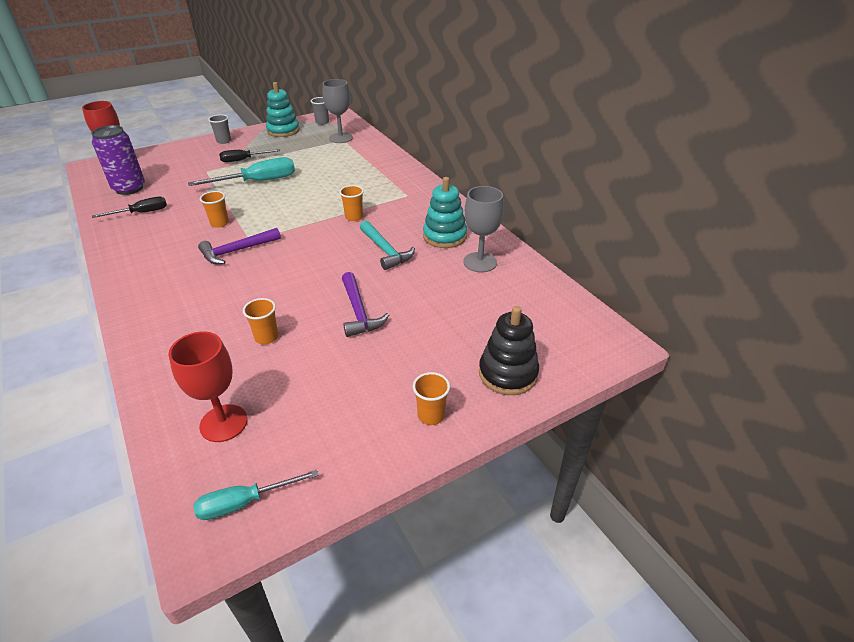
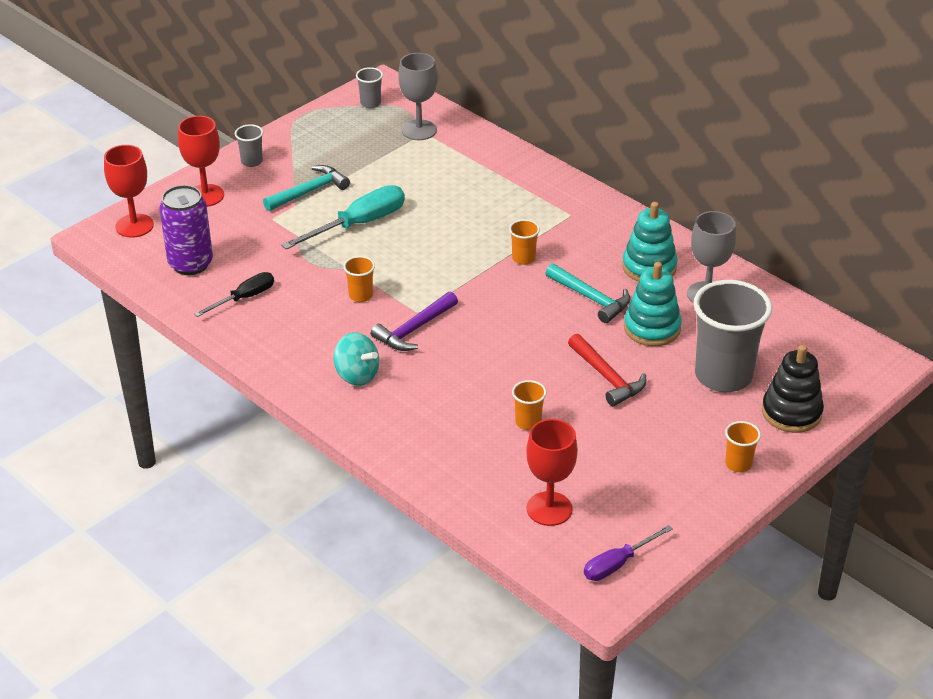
camera: 15 degrees left, 0 degrees up
(166, 276) = (357, 375): none -> turquoise spinning top
(178, 154) = (205, 195): none -> red goblet
(243, 160) = (309, 191): black screwdriver -> turquoise hammer
(244, 502) = (617, 564): turquoise screwdriver -> purple screwdriver
(283, 130) = (324, 128): turquoise stacking toy -> turquoise stacking toy (652, 328)
(359, 312) = (607, 377): purple hammer -> red hammer
(460, 328) = (723, 376): none -> grey cup

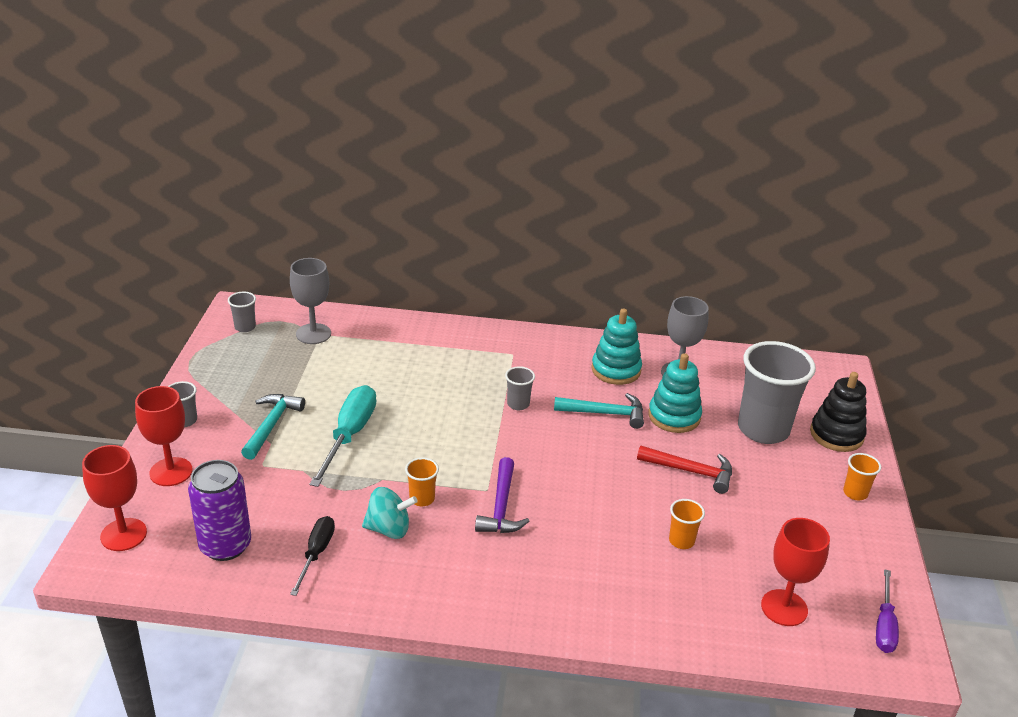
camera: 40 degrees left, 5 degrees down
(357, 375) = (500, 574): turquoise spinning top -> turquoise spinning top (389, 529)
(523, 258) = (518, 404): orange cup -> grey cup

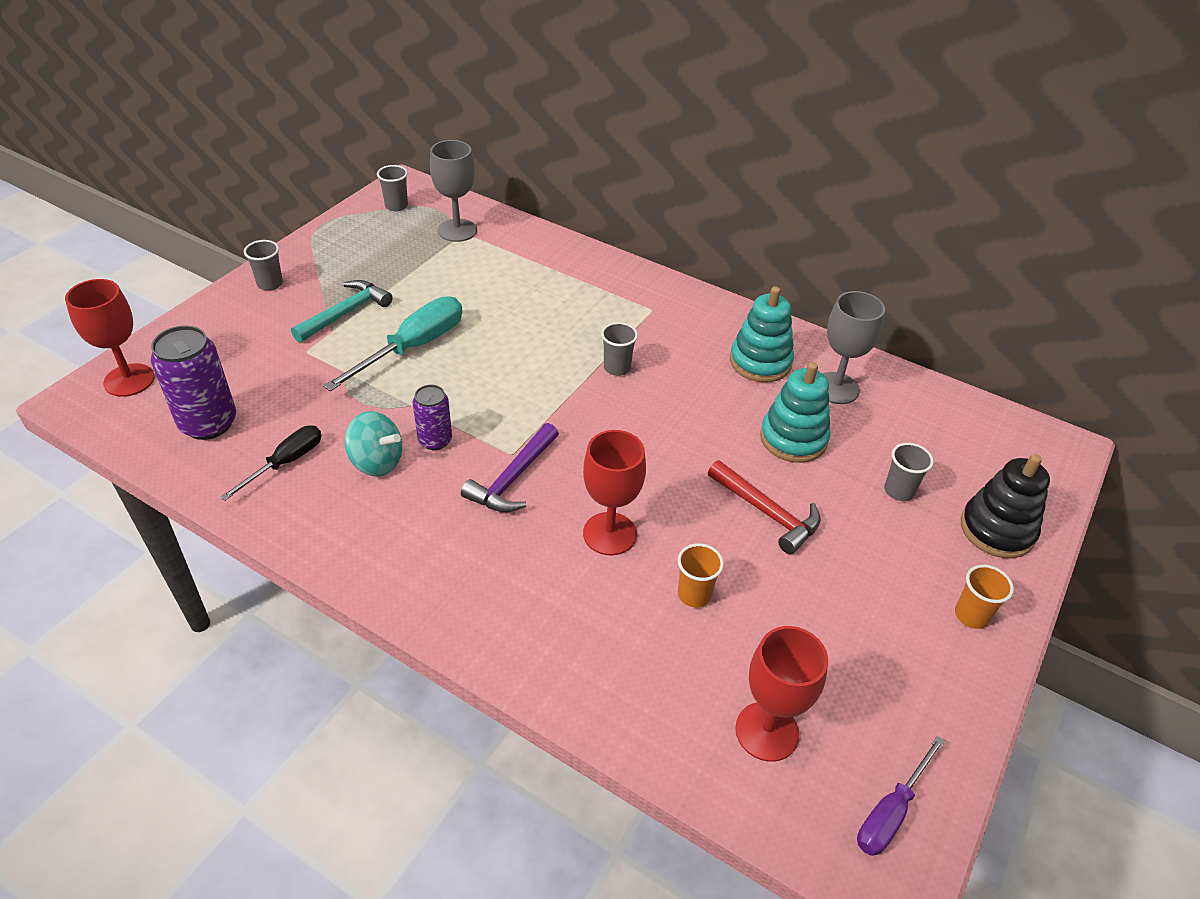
camera: 25 degrees right, 10 degrees up
(171, 472) = (218, 331): red goblet -> red goblet (609, 534)
(422, 499) = (435, 440): orange cup -> purple can
(605, 413) = (710, 409): turquoise hammer -> none
(763, 429) = (899, 491): grey cup -> grey cup, size x0.44

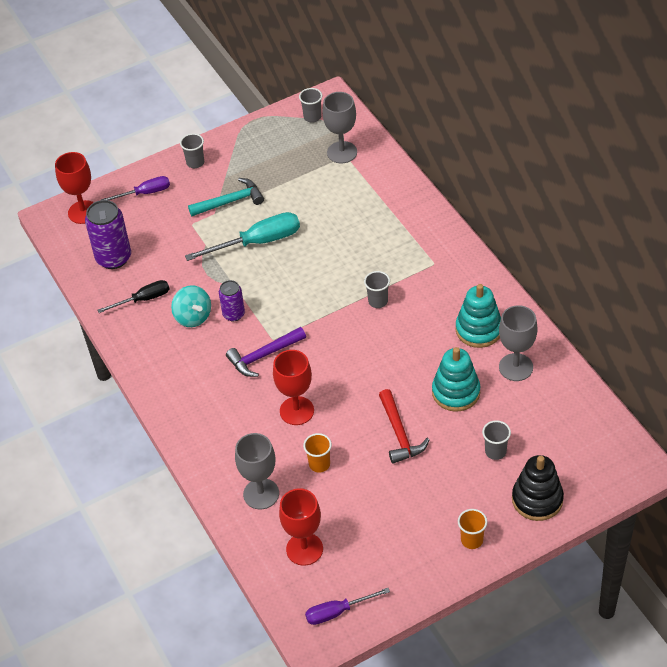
camera: 35 degrees right, 5 degrees up
(215, 334) = (145, 193): none -> purple screwdriver
(642, 673) = (261, 494): none -> grey goblet

